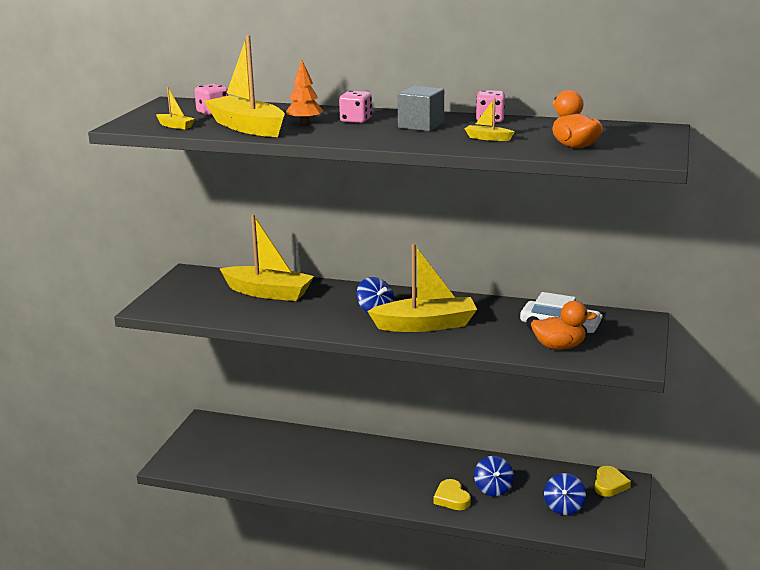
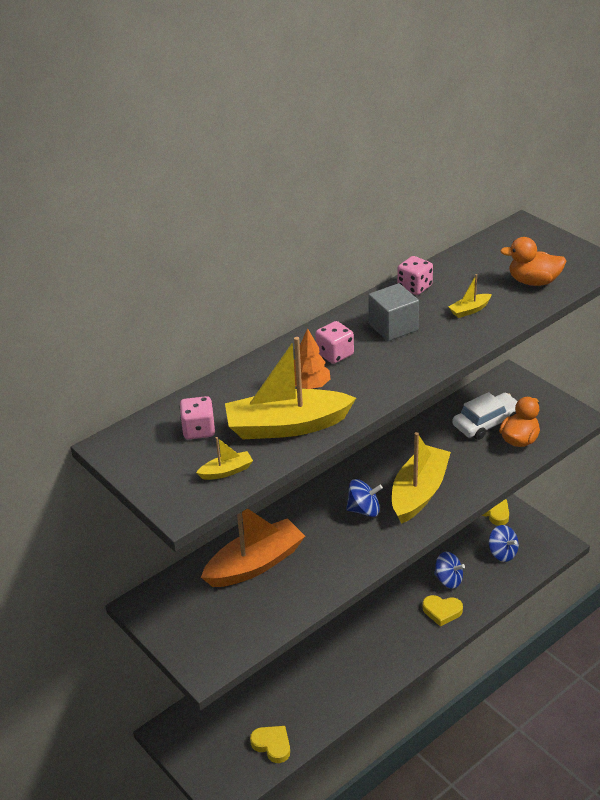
camera: 55 degrees left, 15 degrees up
(229, 468) = (272, 745): none -> yellow heart
(268, 292) = (255, 564): yellow boat -> orange boat

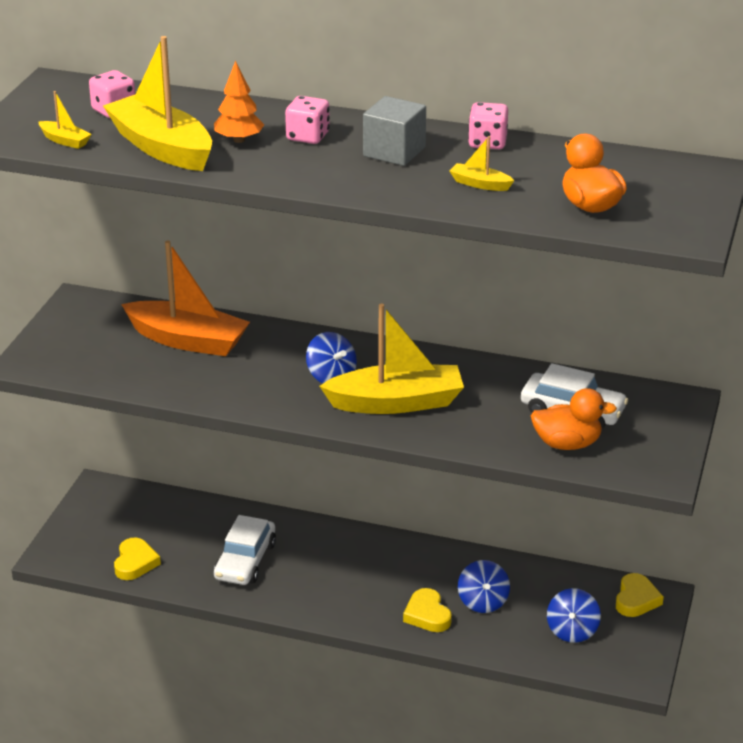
camera: 55 degrees right, 5 degrees down
(319, 680) = (245, 561): none -> white car

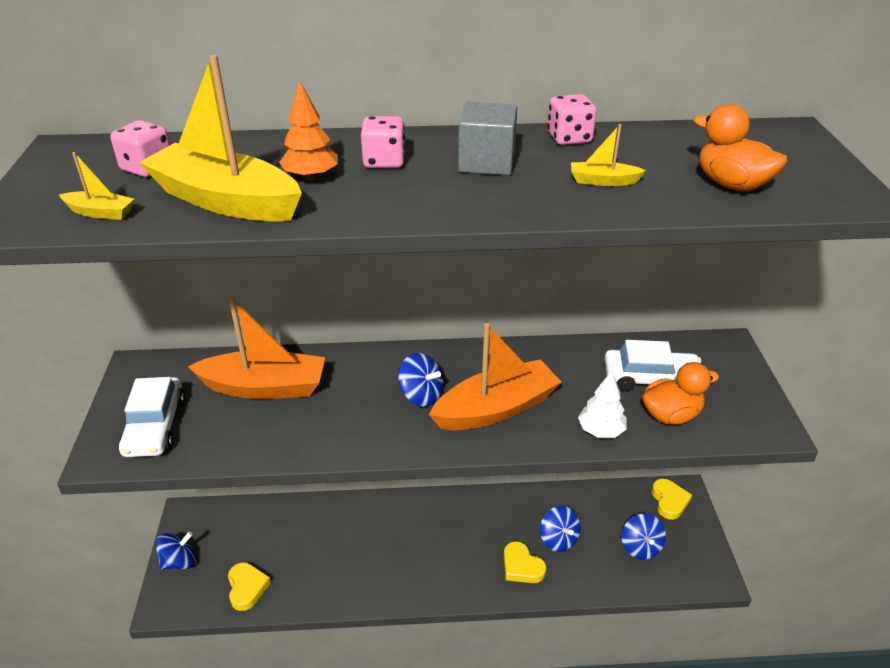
camera: 20 degrees left, 5 degrees up
(78, 525) = (179, 561): none -> blue spinning top
(245, 561) = (345, 556): white car -> white car (155, 426)
(396, 403) = (495, 409): yellow boat -> orange boat
(486, 441) = (600, 431): none -> white tree

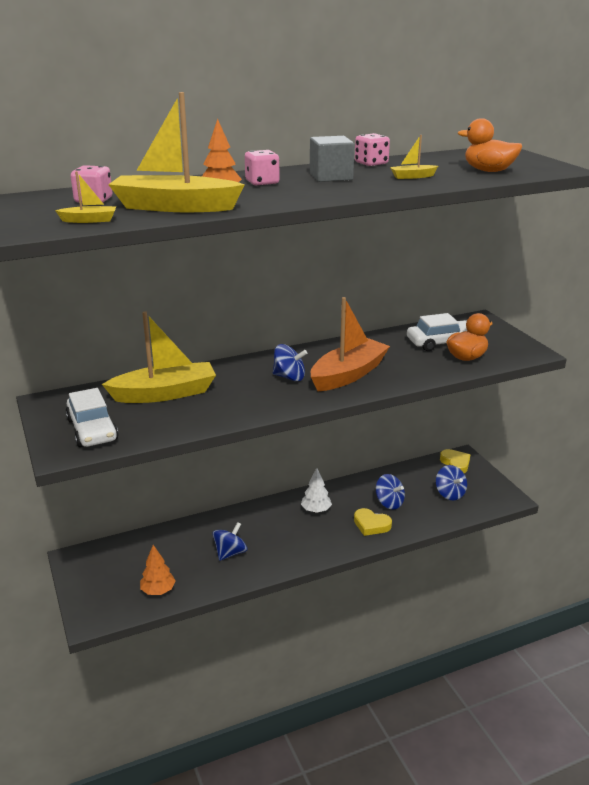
camera: 20 degrees left, 10 degrees down
(179, 561) = (87, 589): blue spinning top -> blue spinning top (230, 553)
(247, 588) = (158, 591): yellow heart -> orange tree
(264, 387) = (164, 394): orange boat -> yellow boat
(600, 431) = (427, 373): white tree -> white tree (316, 510)

